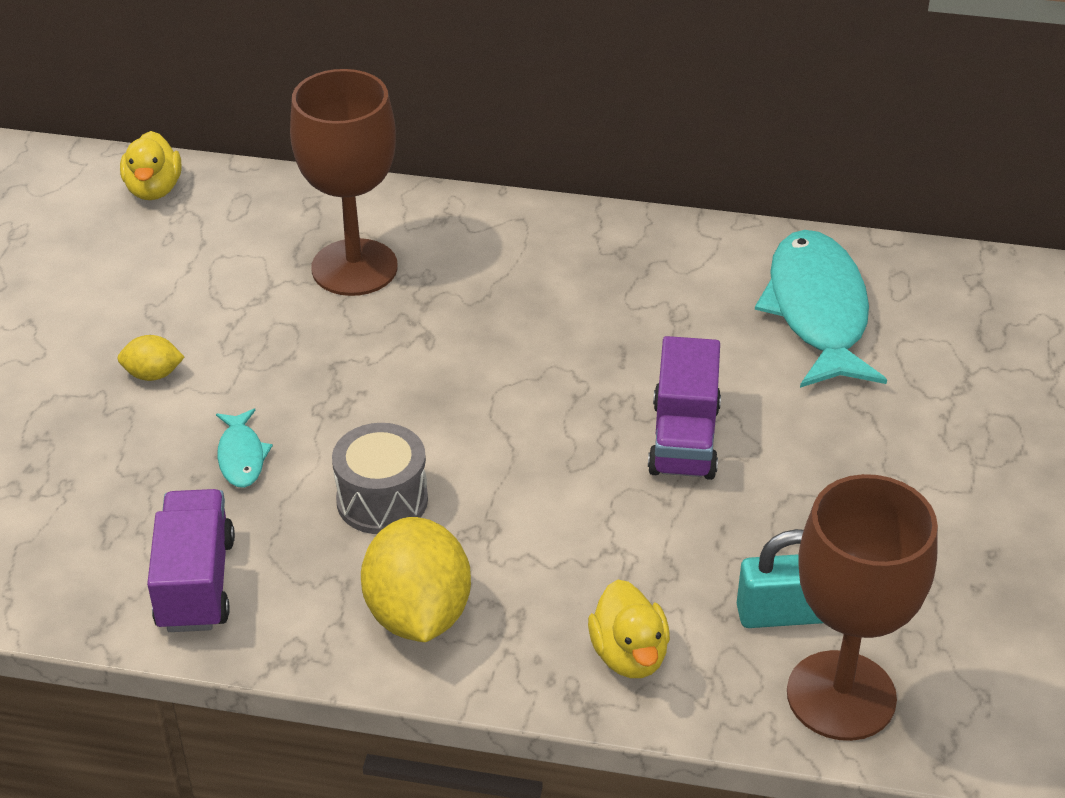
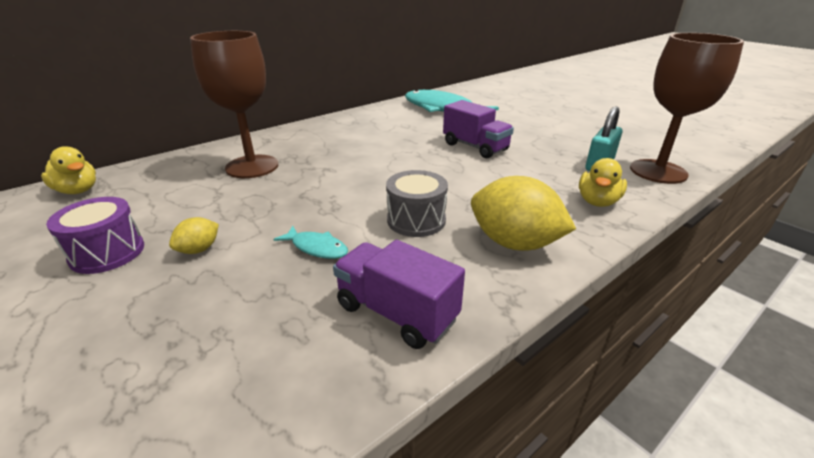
camera: 50 degrees left, 10 degrees down
(88, 319) = (107, 253): none -> purple drum
(629, 655) = (597, 202): yellow duck -> yellow duck turned 90 degrees clockwise

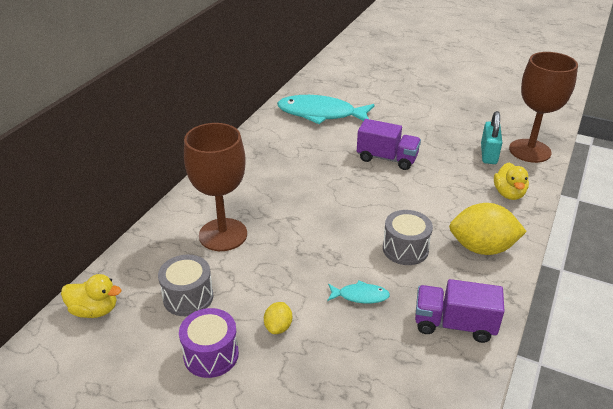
camera: 25 degrees left, 5 degrees up
(159, 202) = (188, 297): none -> grey drum

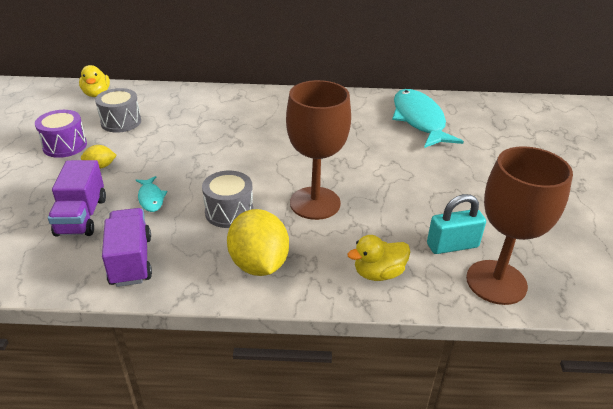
camera: 65 degrees right, 0 degrees up
(223, 235) = (198, 117): brown goblet -> brown goblet (315, 203)
(387, 158) = (375, 173): purple truck -> purple truck (82, 216)

